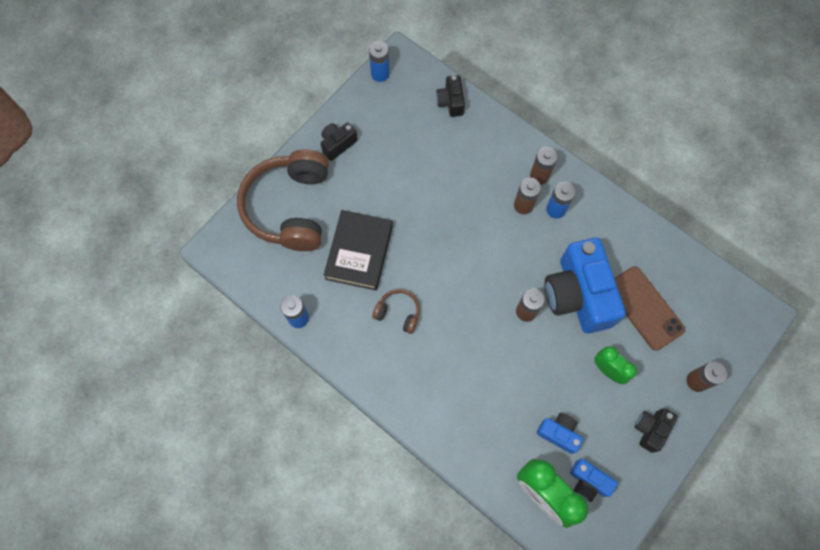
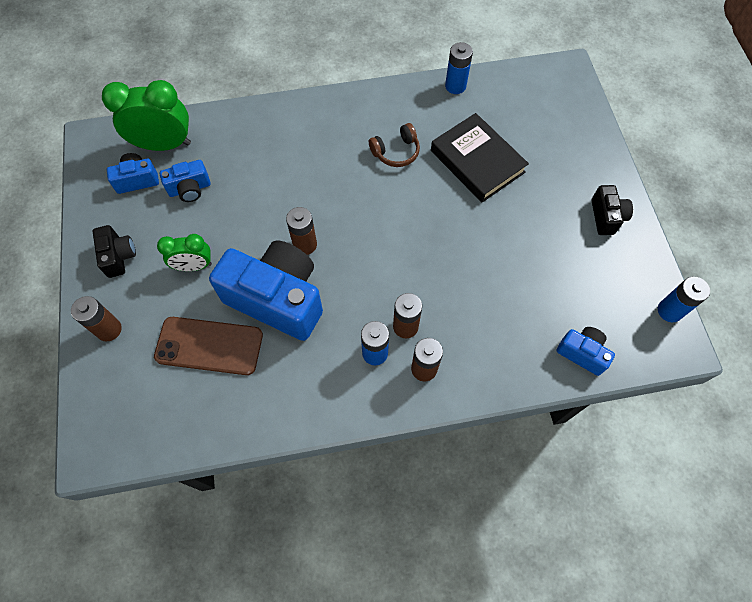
camera: 130 degrees right, 5 degrees down
(290, 207) = (565, 140): brown headphones -> none
(450, 102) = (582, 353): black camera -> blue camera

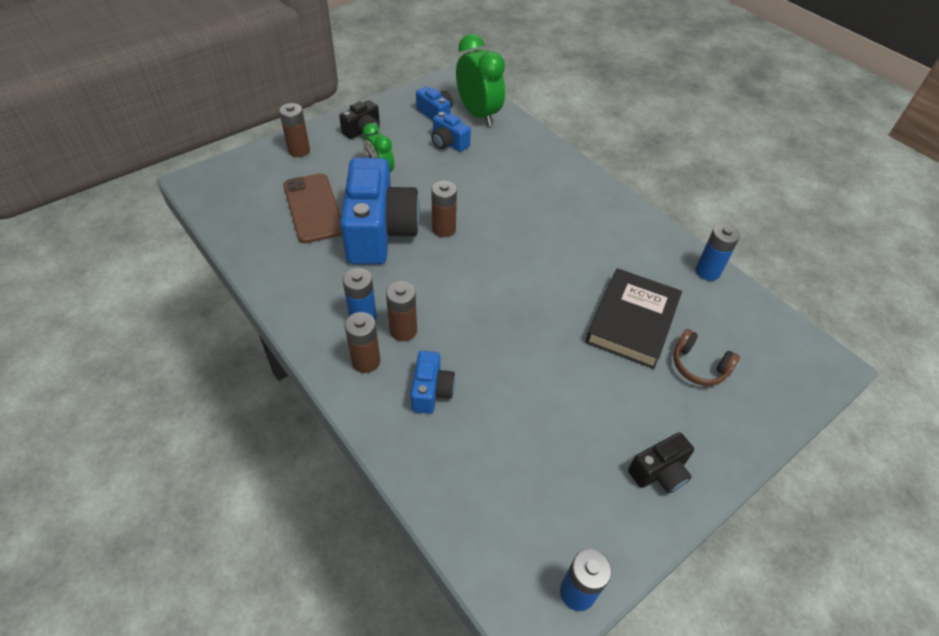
camera: 60 degrees right, 15 degrees down
(396, 152) = (589, 254): brown headphones -> brown headphones (699, 366)
(582, 353) = (461, 505): blue camera -> blue camera (431, 391)

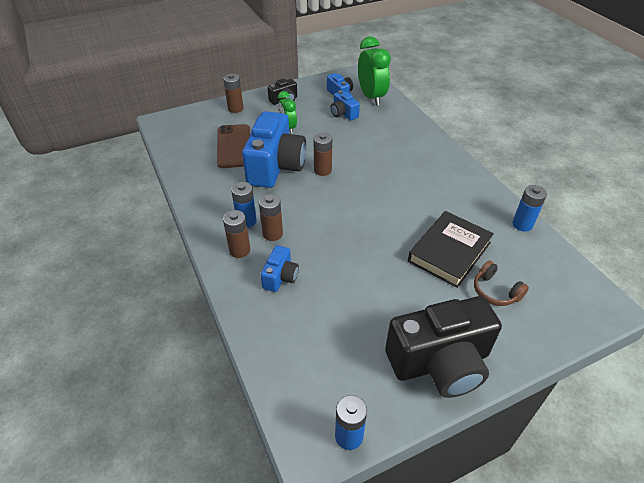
camera: 15 degrees right, 5 degrees down
(659, 472) = (440, 362): black camera -> black camera, size x2.13

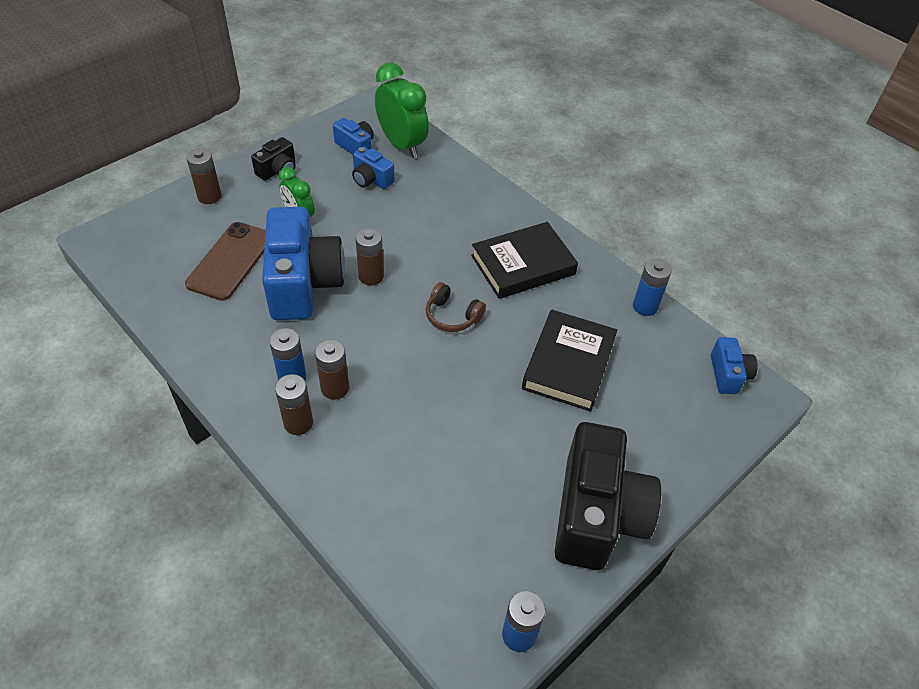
camera: 20 degrees left, 5 degrees up
(234, 146) = (231, 261): brown phone -> brown phone turned 45 degrees clockwise
(280, 277) = (367, 449): blue camera -> blue camera (728, 374)
(434, 181) = (523, 265): none -> black book
(440, 362) = (597, 514): black camera -> black camera turned 45 degrees counterclockwise
(495, 291) = (635, 405): brown headphones -> brown headphones (452, 316)

